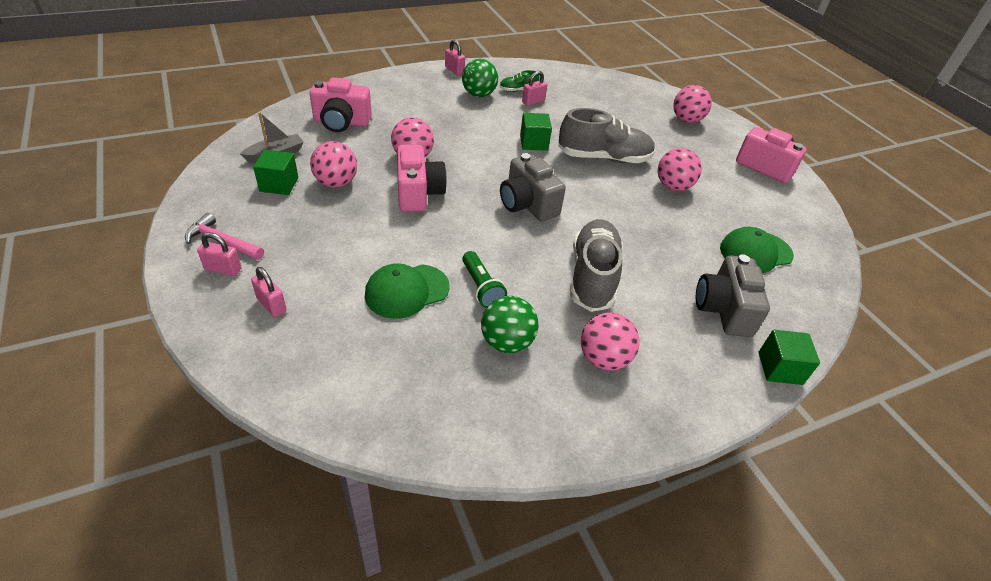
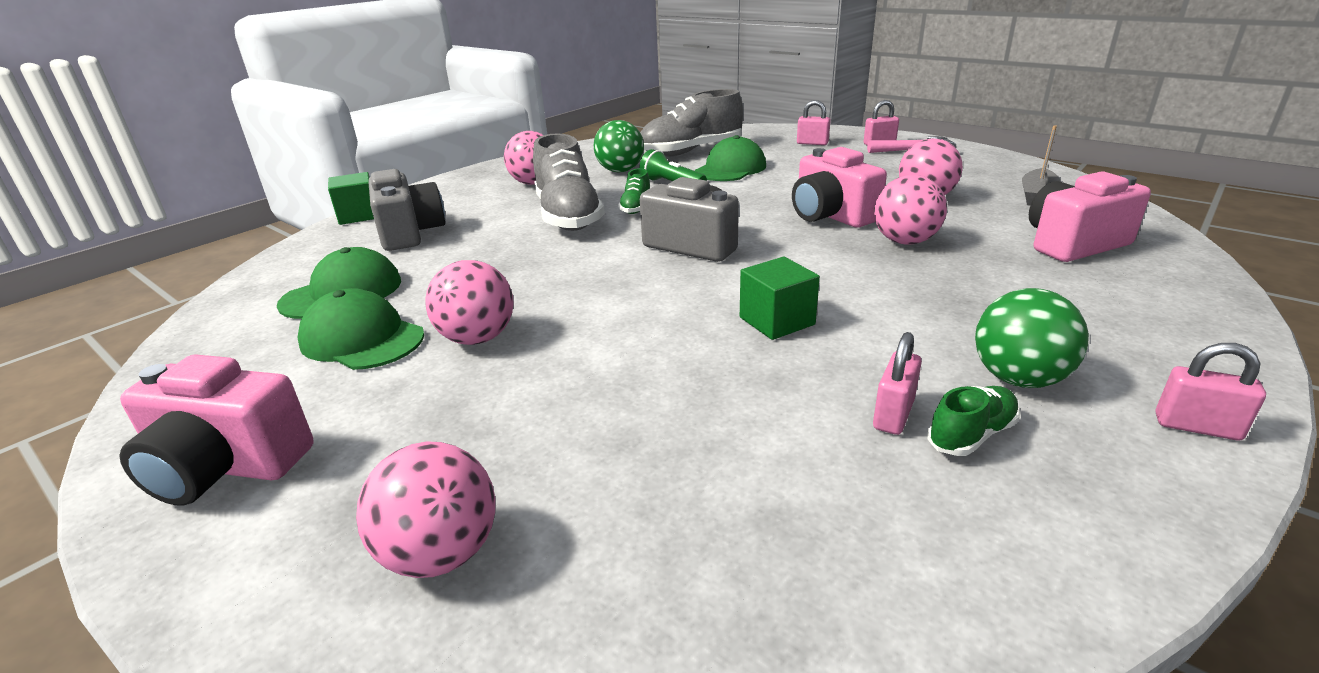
camera: 160 degrees right, 15 degrees down
(279, 184) = (968, 181): green cube -> none
(534, 265) = (636, 207): none -> green shoe
(603, 158) = (630, 342): grey shoe -> grey shoe (691, 151)
(732, 208) = (362, 339): none -> green cap

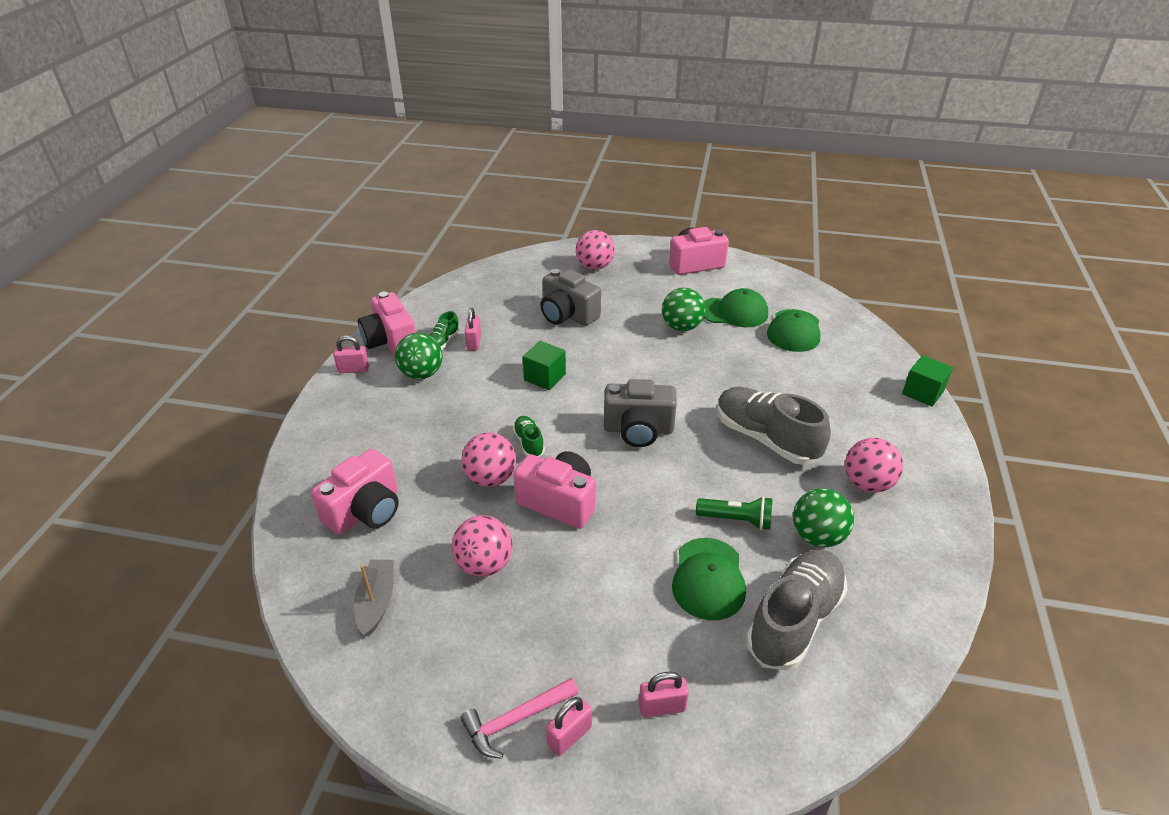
camera: 150 degrees right, 10 degrees up
(410, 233) = (848, 385): grey camera -> grey camera (567, 315)
(477, 338) = (681, 327): pink ball -> green ball
(636, 207) = (728, 468): green shoe -> green shoe (529, 443)
(1121, 476) = (391, 341): none -> pink camera

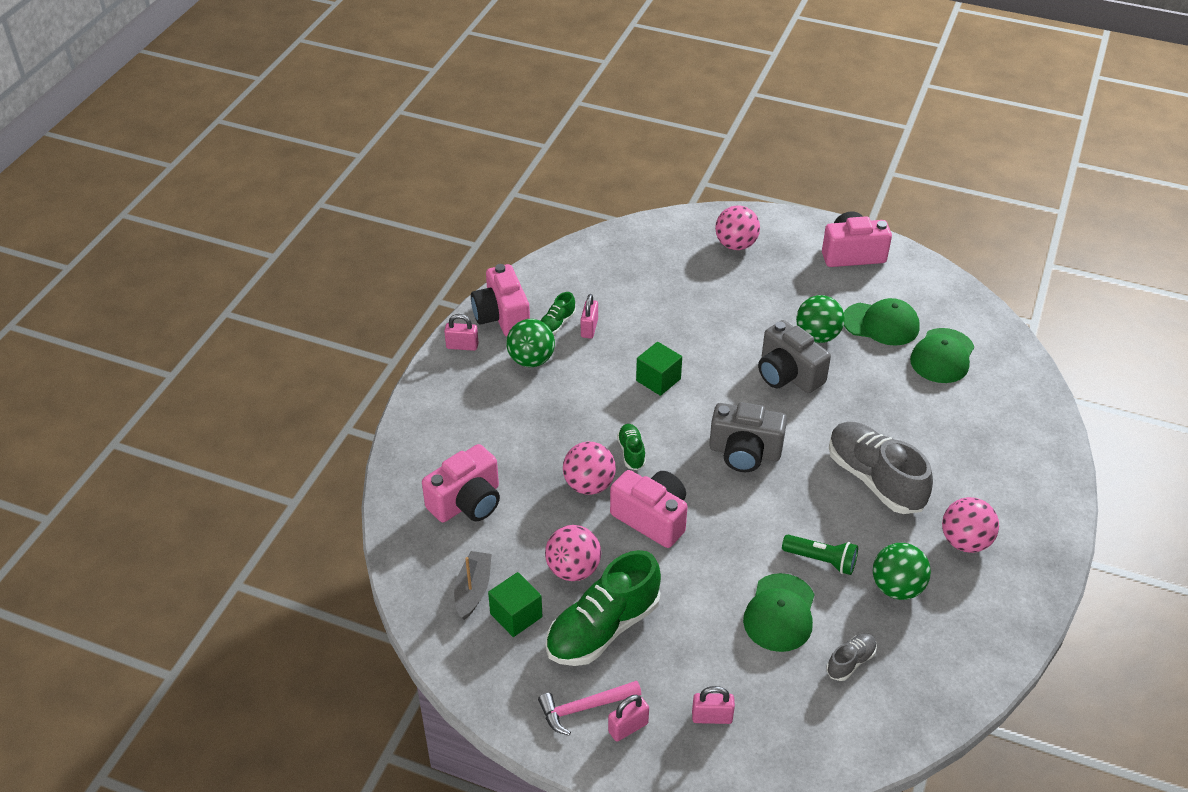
camera: 10 degrees right, 5 degrees up
(524, 623) = (603, 628): none -> green shoe
(567, 315) = (694, 306): grey camera -> grey camera (788, 374)
(794, 620) = (850, 662): grey shoe -> grey shoe, size x0.47
(922, 392) = (1061, 449): green cube -> green cube (516, 615)

